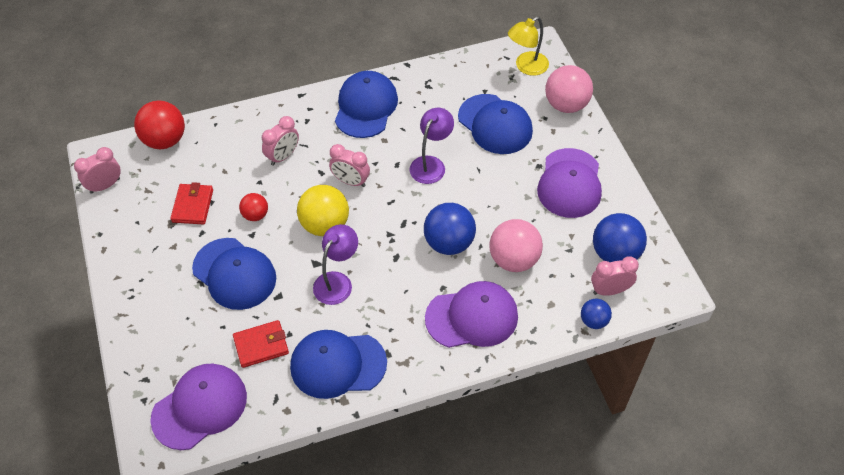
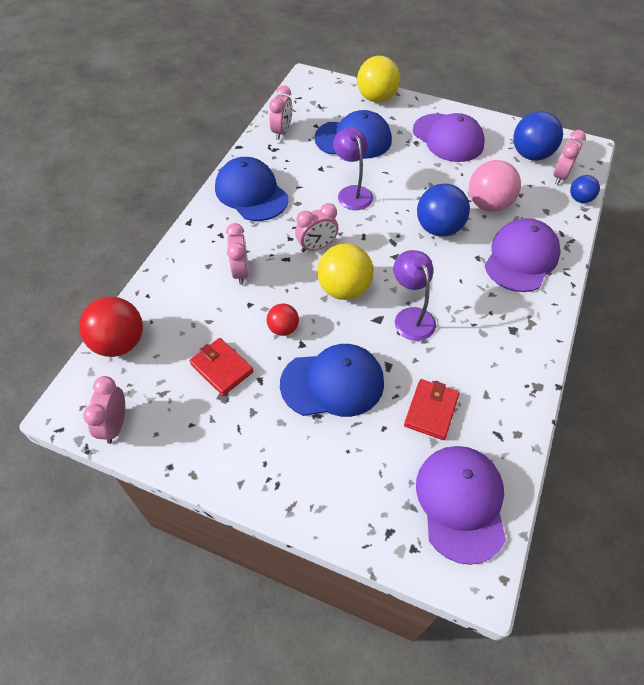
camera: 50 degrees left, 0 degrees up
(338, 364) = (497, 368): blue cap -> none
(453, 76) = (282, 132): none -> pink clock
(526, 67) = (320, 94): yellow lamp -> none
(566, 105) = (376, 98): pink ball -> yellow ball

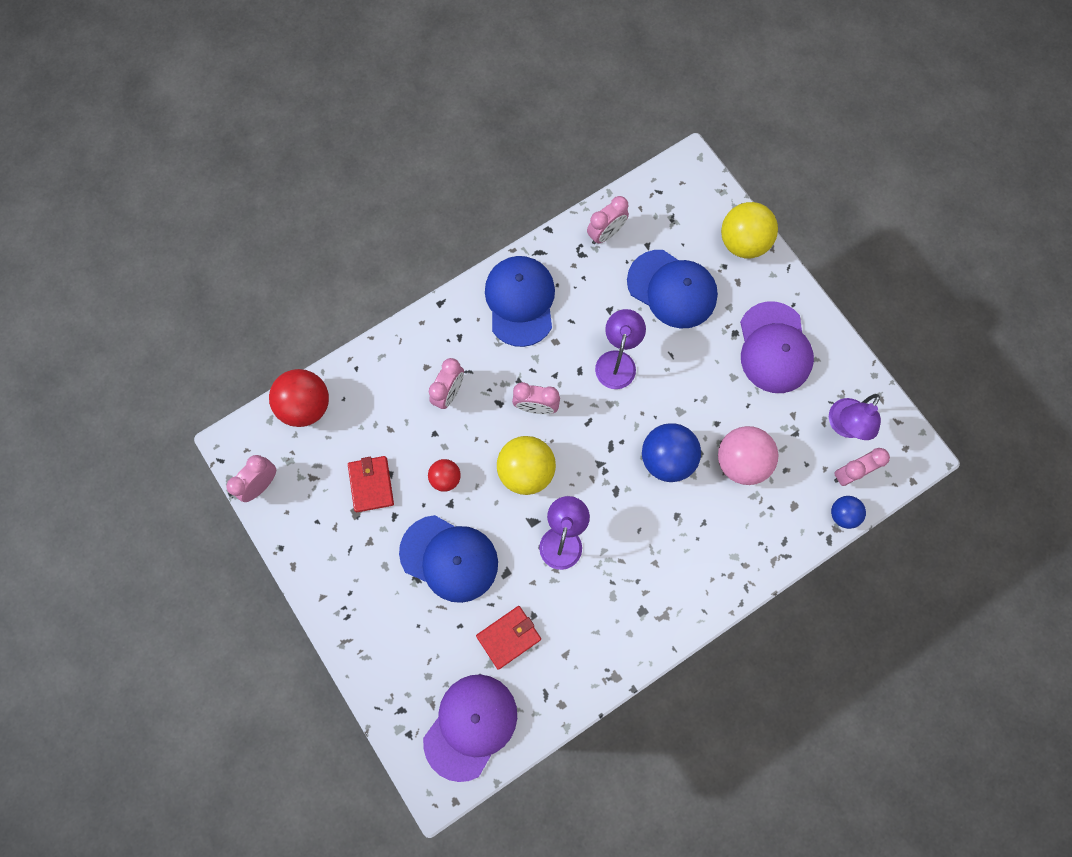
camera: 35 degrees right, 20 degrees up
(521, 258) = (717, 543): purple cap -> none
(530, 155) = (844, 426): blue ball -> purple lamp

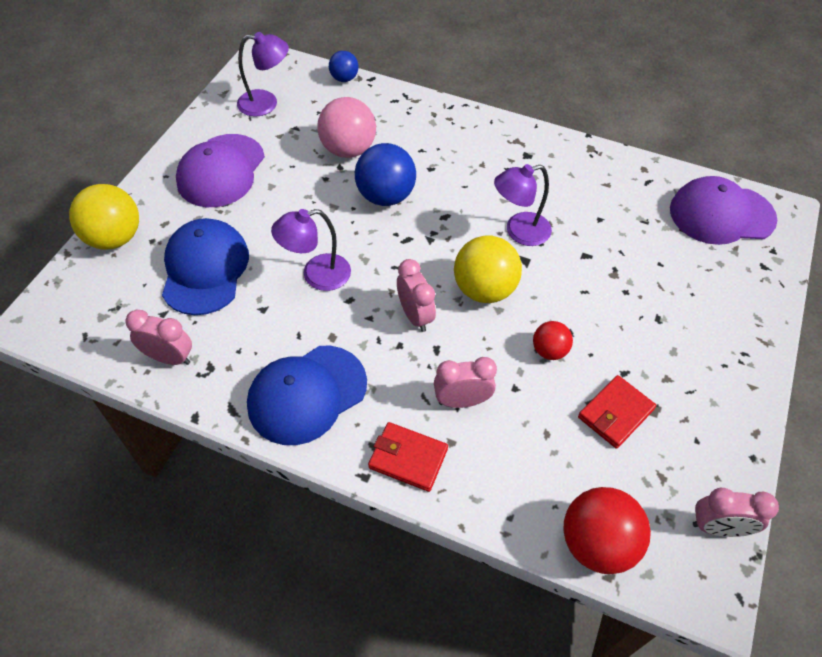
camera: 125 degrees left, 20 degrees down
(449, 558) = (616, 304): blue cap -> none
(509, 637) = (633, 226): red wallet -> red wallet (408, 458)
(774, 348) = (221, 171): purple cap -> purple cap turned 150 degrees clockwise
(849, 473) = (306, 86): pink clock -> none

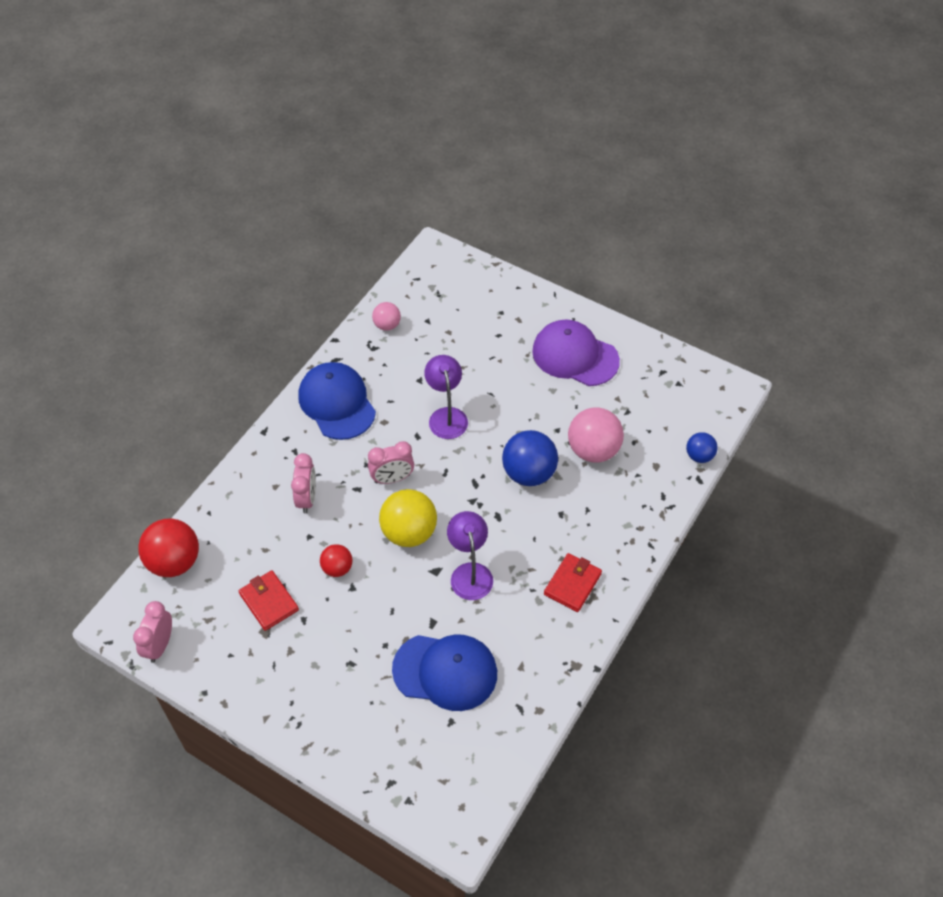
camera: 100 degrees right, 0 degrees up
(114, 238) = (507, 290): yellow ball -> none
(169, 357) = (387, 325): pink clock -> pink ball
(205, 269) = (466, 345): blue cap -> blue cap (445, 671)
(266, 103) = (663, 390): purple lamp -> none
(408, 458) = (270, 458): red wallet -> red wallet (572, 584)
(721, 214) = (464, 766): purple cap -> none

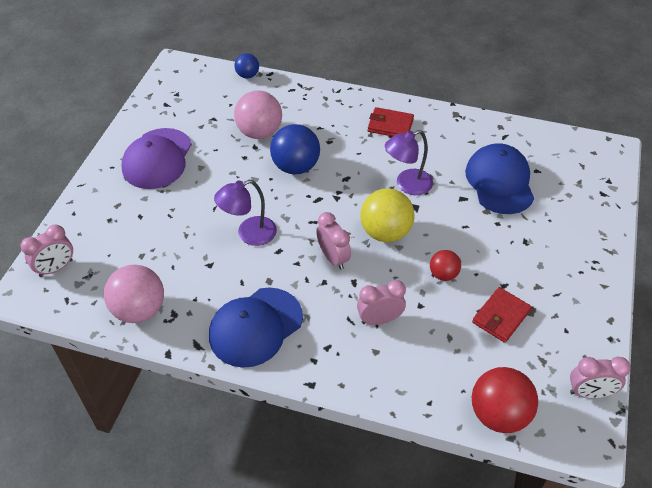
camera: 105 degrees left, 5 degrees down
(387, 325) = (139, 310): pink ball -> pink ball, size x1.79
(454, 273) = (56, 268): none -> pink clock

